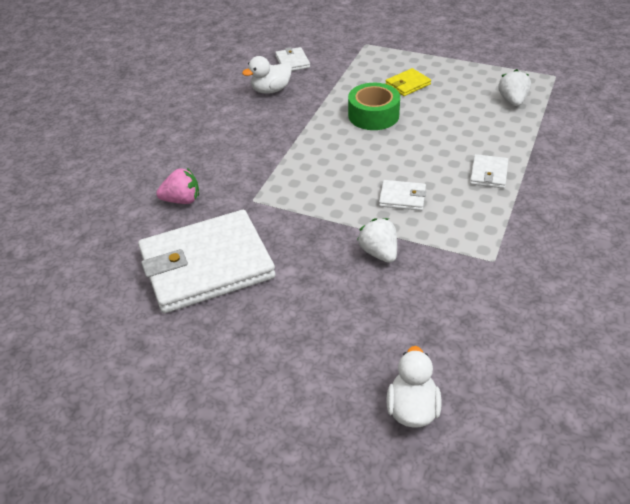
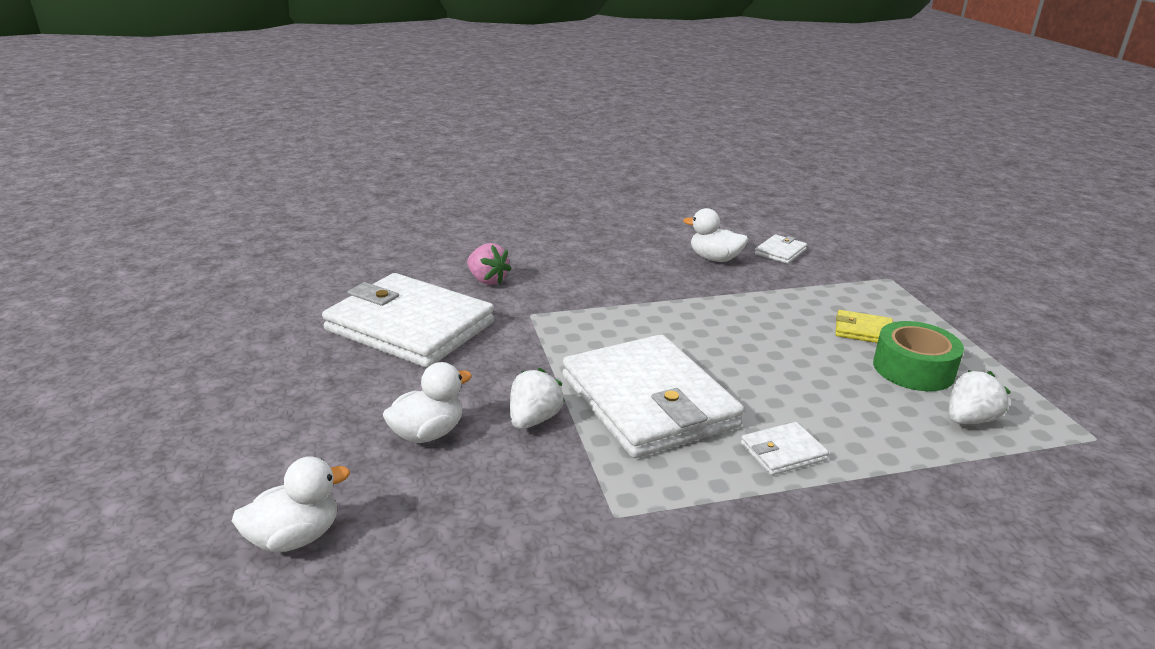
camera: 50 degrees right, 15 degrees down
(352, 307) = (428, 433): none -> white duck
(373, 115) = (768, 329): green tape -> green tape (913, 369)
(402, 197) = (649, 401): white wallet -> white wallet, size x2.43

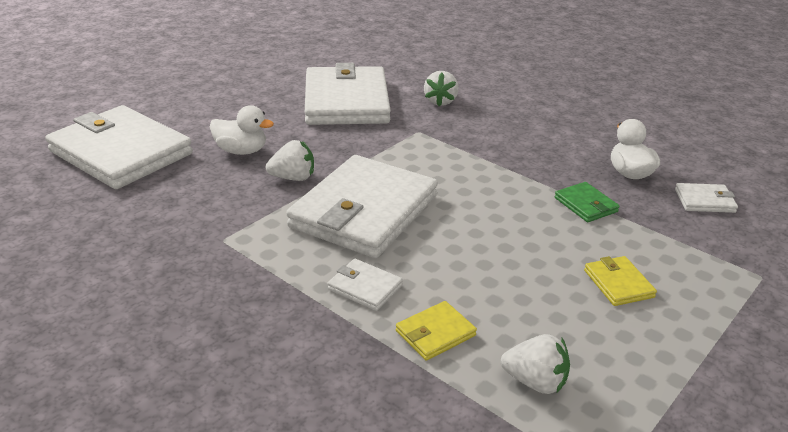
camera: 55 degrees right, 5 degrees up
(295, 537) = (120, 152): white duck -> white wallet
(487, 280) = (440, 101): pink strawberry -> white strawberry
(743, 295) = (586, 205): none -> green wallet
(880, 441) = (435, 333): none -> yellow wallet
(913, 369) = (586, 329): green tape -> none

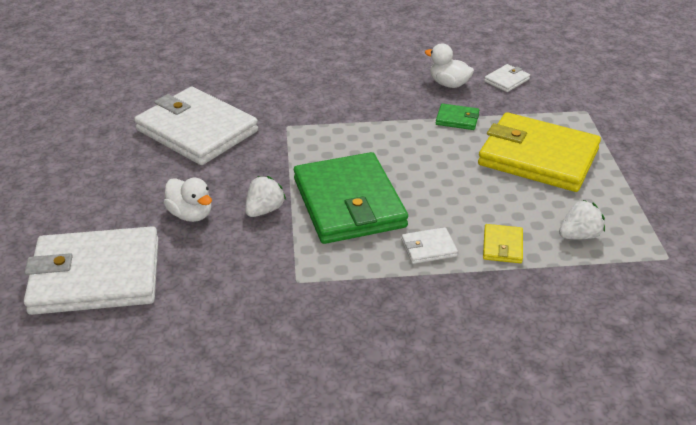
camera: 45 degrees left, 5 degrees up
(241, 151) = (191, 214): white duck -> white duck turned 75 degrees clockwise
(364, 211) = (349, 203): white wallet -> green wallet
(440, 101) = (263, 94): white strawberry -> none
(618, 283) = (537, 157): yellow wallet -> yellow wallet, size x2.43

